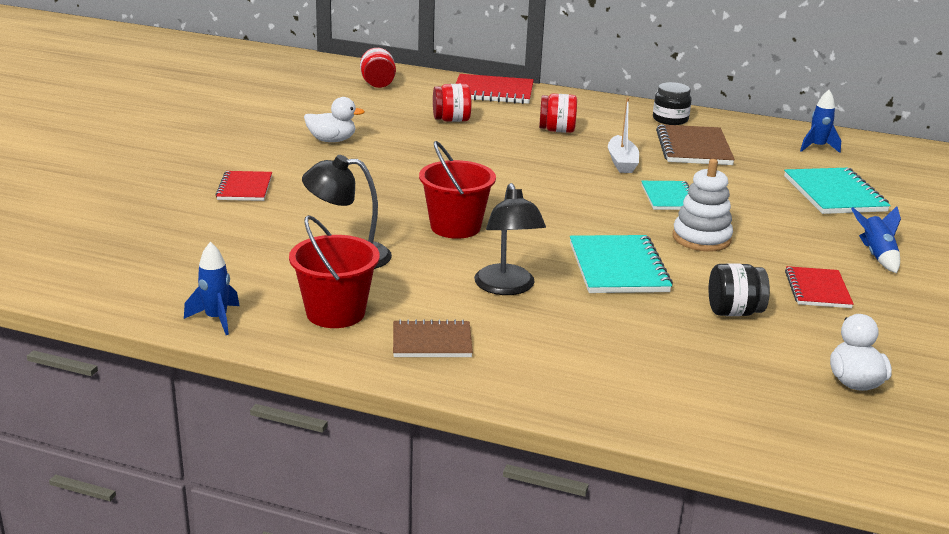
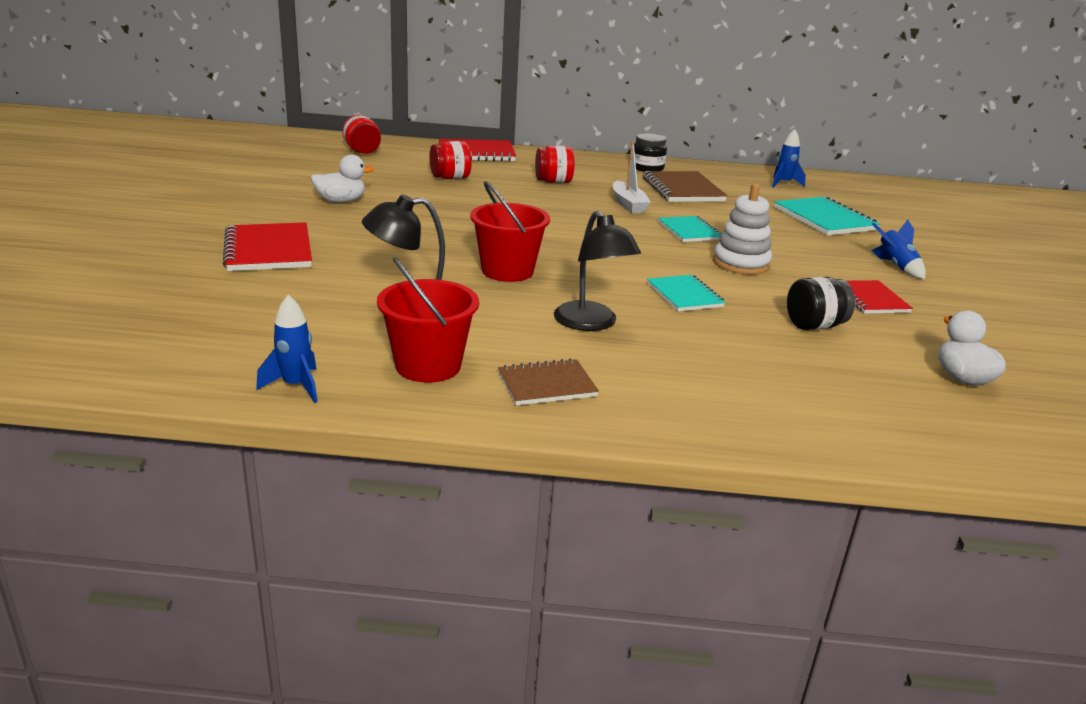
camera: 15 degrees left, 0 degrees up
(244, 188) = (268, 250): red notebook -> red notebook, size x1.57
(618, 267) = (684, 295): turquoise notebook -> turquoise notebook, size x0.64

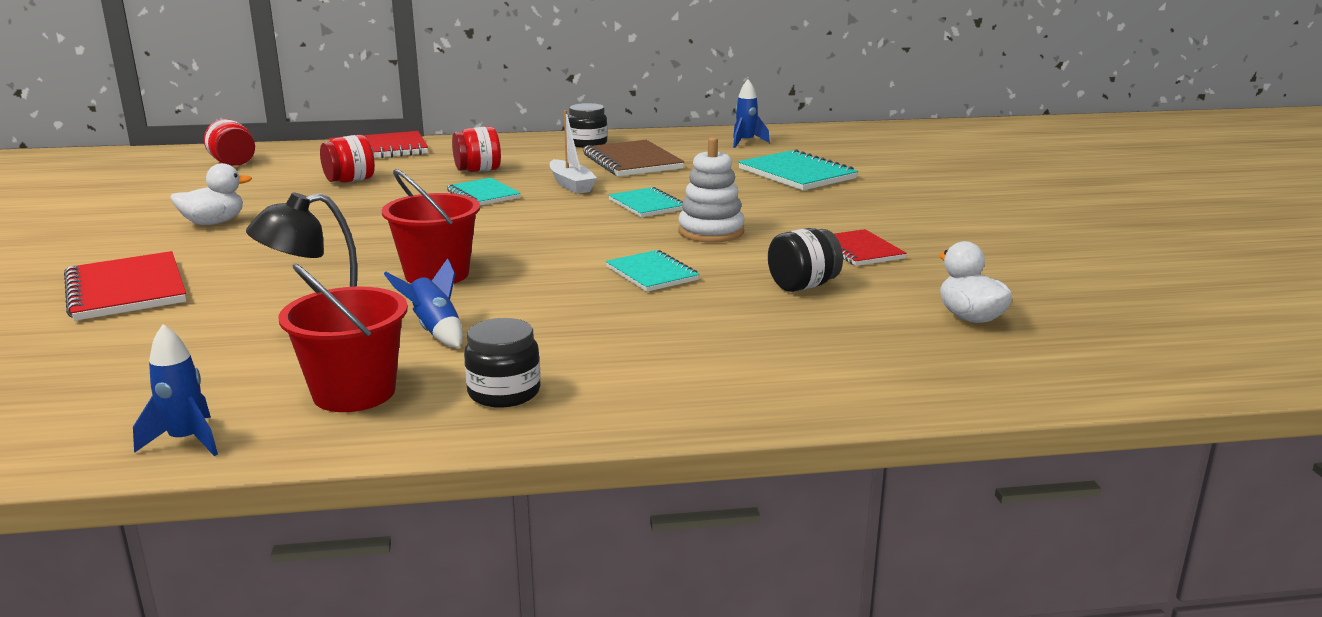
camera: 10 degrees left, 5 degrees down
(547, 385) = (504, 392): brown notebook -> black jar
(554, 204) = (483, 194): none -> turquoise notebook
(591, 323) = (547, 318): black lamp -> none
(895, 266) = (881, 213): blue rocket -> blue rocket (435, 331)

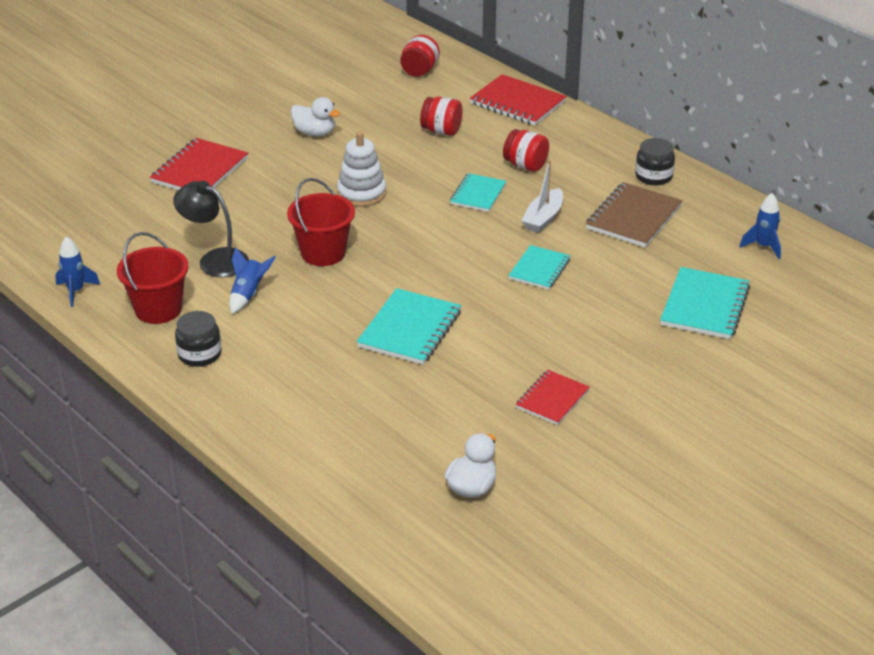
camera: 55 degrees right, 15 degrees up
(652, 274) = (410, 329): turquoise notebook -> turquoise notebook, size x1.57
(711, 232) = (515, 320): white stacking toy -> white stacking toy (361, 193)
(803, 286) = (454, 398): black jar -> none

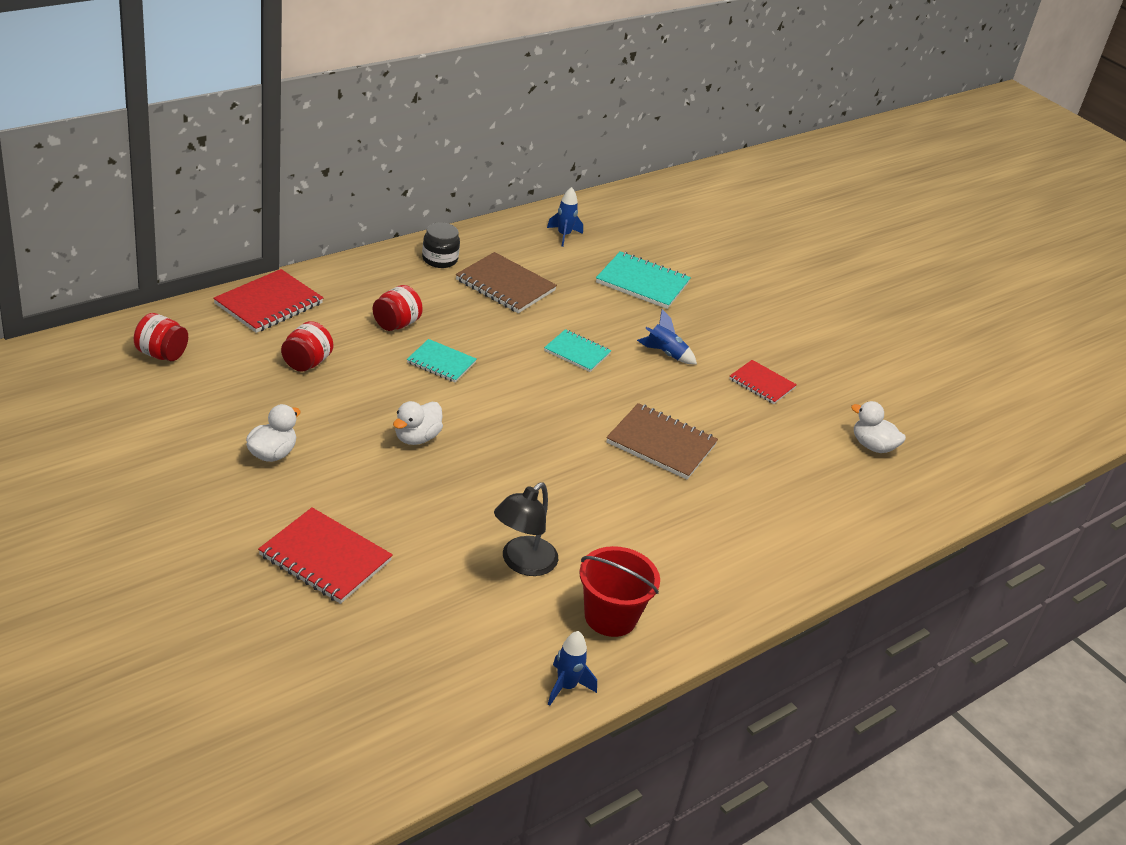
camera: 90 degrees left, 0 degrees up
(199, 354) = (692, 590): black jar -> none
(248, 294) = (591, 544): blue rocket -> blue rocket (665, 353)
(323, 253) = (524, 481): red bucket -> none
(361, 193) = (416, 438): white stacking toy -> white duck
(410, 329) = (661, 444): turquoise notebook -> brown notebook
(543, 218) = (494, 333): white boat -> none

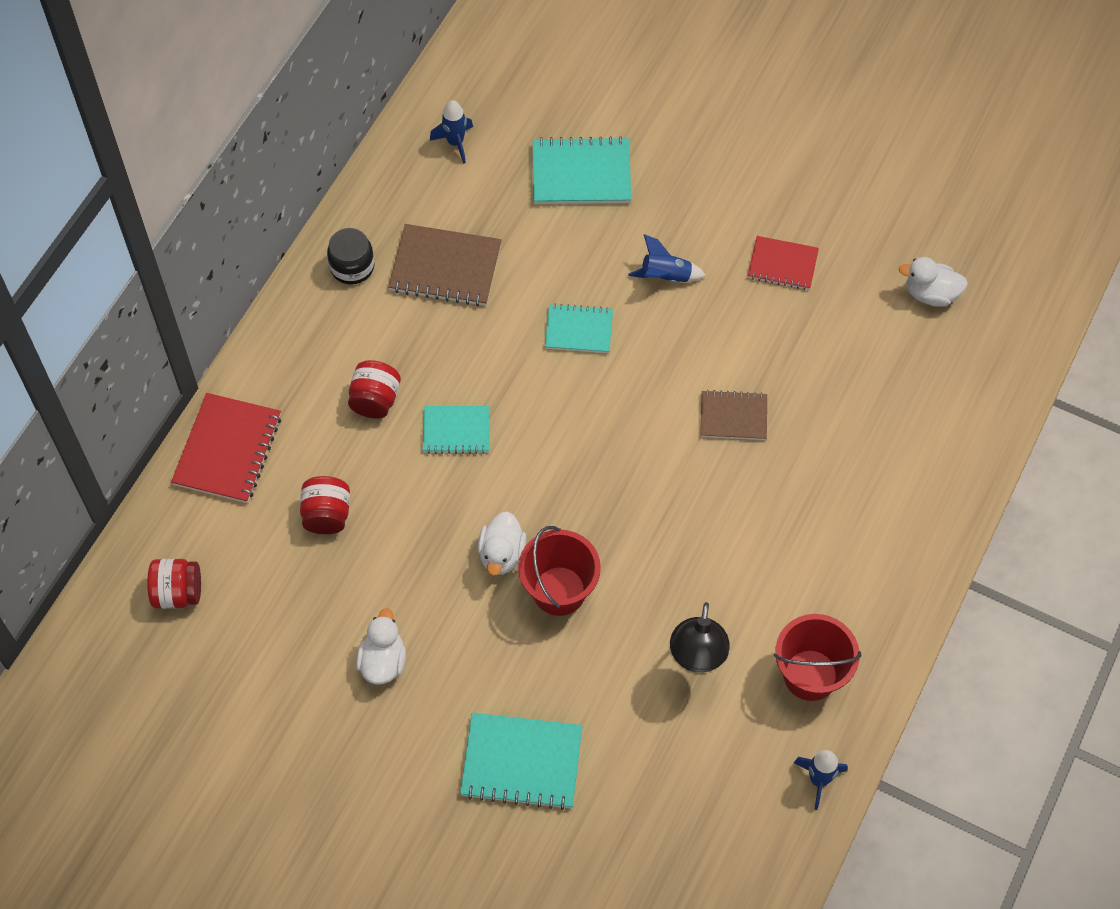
camera: 20 degrees left, 25 degrees up
(325, 558) = (521, 762): red notebook -> turquoise notebook
(443, 476) = (559, 591): none -> red bucket
(661, 444) = (733, 416): brown notebook -> brown notebook, size x0.64

